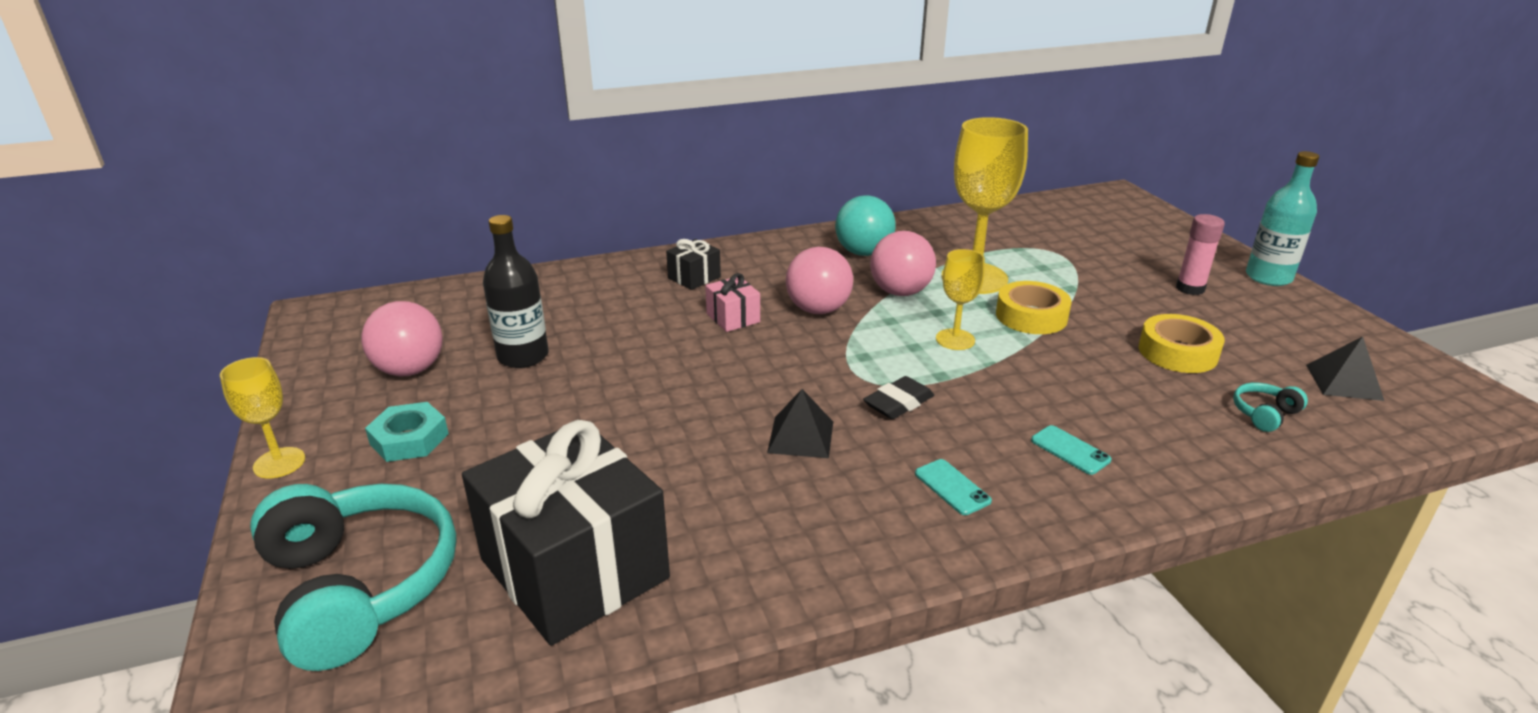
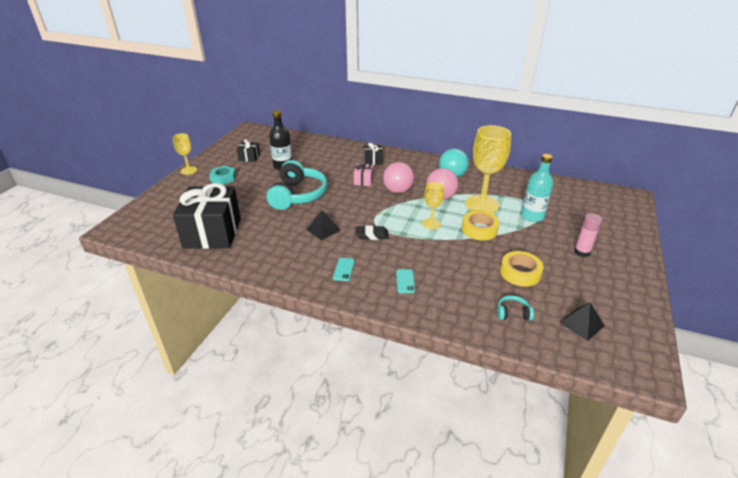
camera: 40 degrees right, 5 degrees up
(359, 587) = (165, 211): turquoise headphones -> turquoise headphones (297, 195)
(410, 370) = (249, 157): pink ball -> black gift
(1268, 277) = (639, 266): turquoise bottle -> turquoise bottle (532, 216)

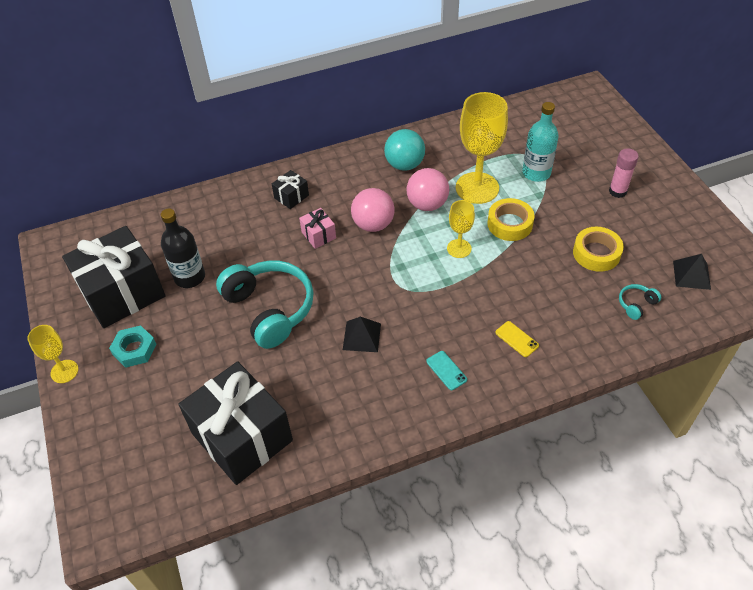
camera: 40 degrees left, 15 degrees up
(249, 157) = (122, 293): black gift -> black gift, size x2.33
(372, 235) = (420, 306): black eraser -> none
(405, 281) = (516, 339): turquoise phone -> yellow phone

